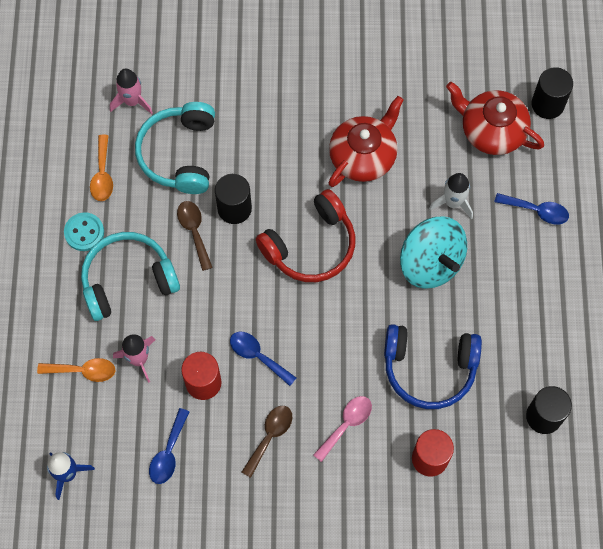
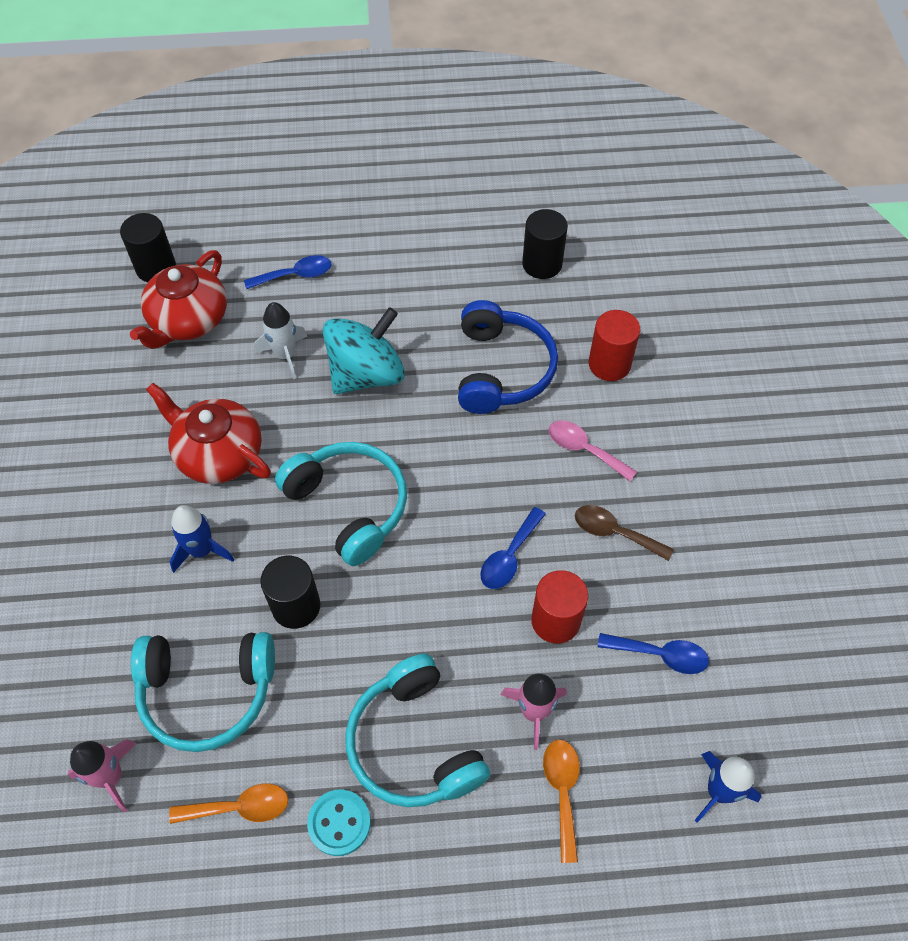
camera: 95 degrees left, 10 degrees down
(194, 231) = (332, 657): brown spoon -> none
(284, 147) = (201, 550): none -> blue rocket
(311, 245) = (349, 506): red headphones -> turquoise headphones
(536, 211) = (295, 275): blue spoon -> blue spoon turned 60 degrees clockwise

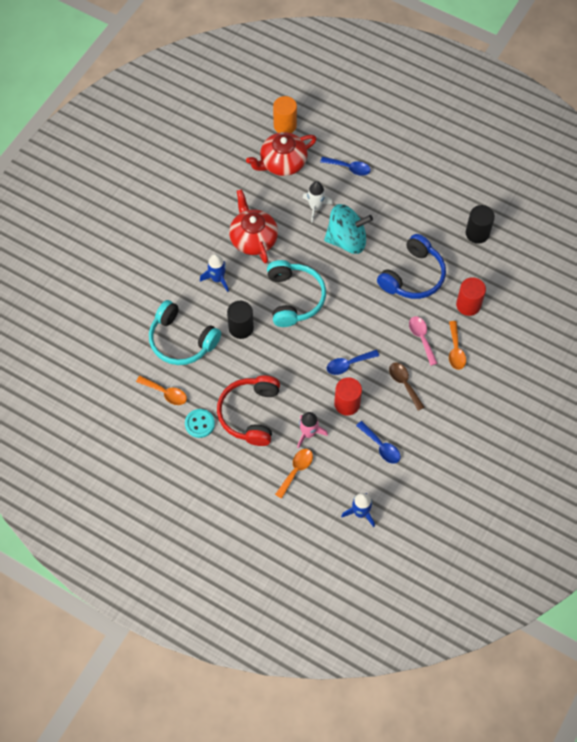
camera: 35 degrees right, 5 degrees up
(111, 776) = (124, 349): pink rocket -> none
(156, 268) = (285, 125): black cylinder -> orange cylinder
(414, 743) = (250, 414): turquoise headphones -> red headphones
(645, 437) = (455, 350): none -> orange spoon

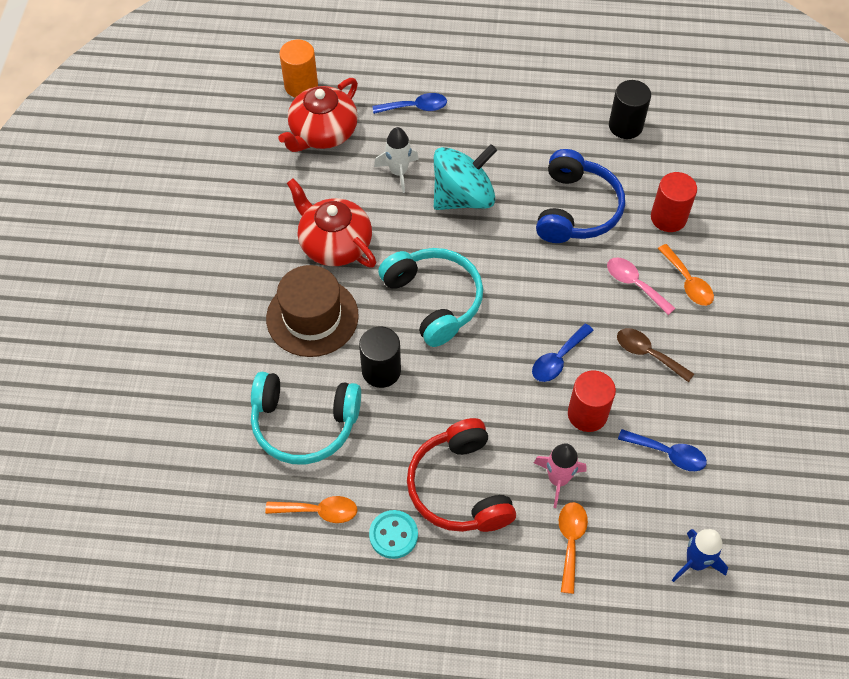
camera: 25 degrees left, 5 degrees down
(217, 279) = (312, 317): blue rocket -> brown hat

